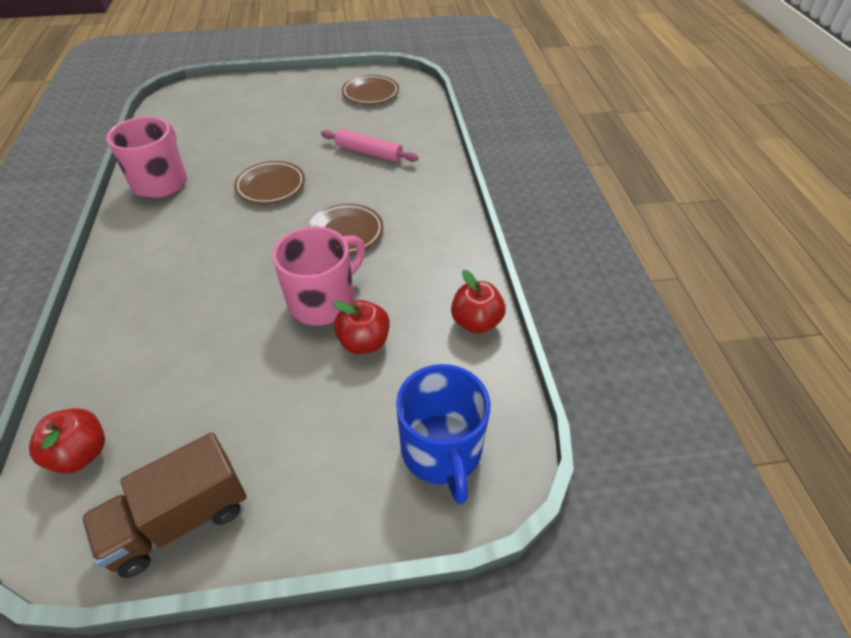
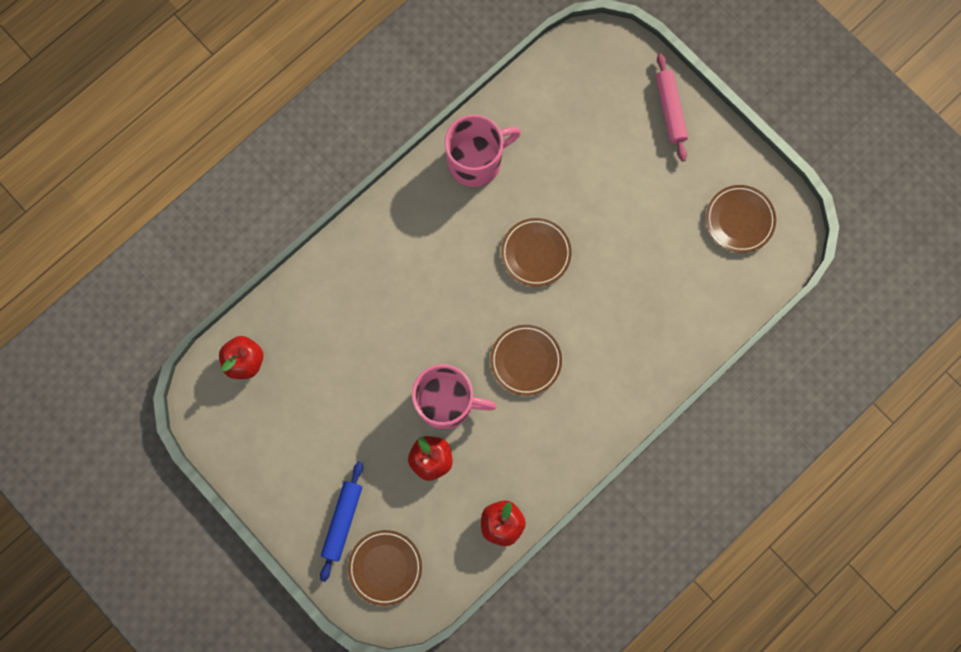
camera: 55 degrees right, 30 degrees up
(179, 520) = (250, 453): brown truck -> none
(353, 464) = (342, 521): none -> blue rolling pin
(369, 153) = (640, 297): pink rolling pin -> pink rolling pin (670, 110)
(442, 451) = (385, 567): blue mug -> brown plate

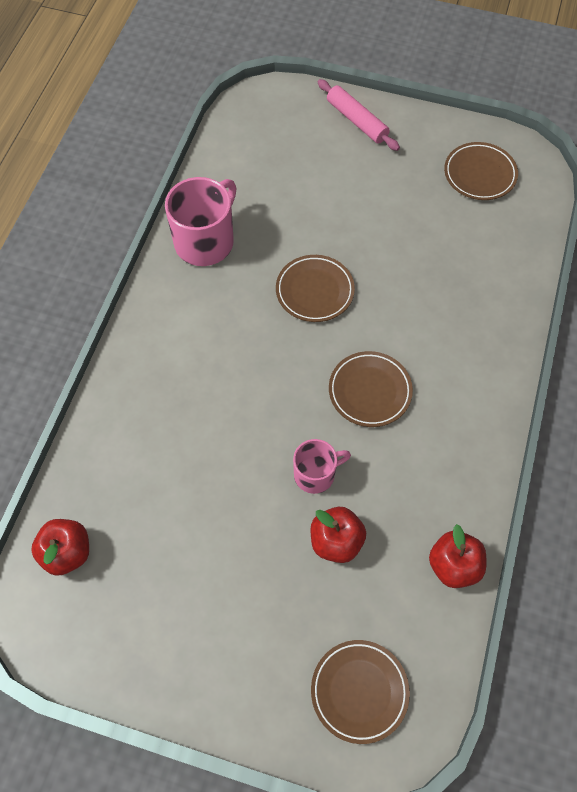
camera: 30 degrees left, 15 degrees down
(342, 521) = (279, 667): blue rolling pin -> none
(446, 402) = (315, 474): pink mug -> pink mug, size x0.60

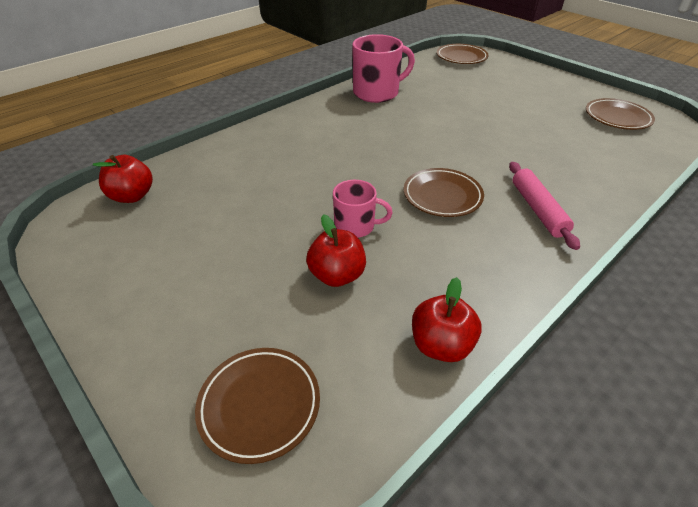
camera: 30 degrees right, 20 degrees down
(314, 291) = (437, 133): brown plate -> brown plate (461, 57)
(357, 121) = (528, 74): pink rolling pin -> pink rolling pin (537, 209)

